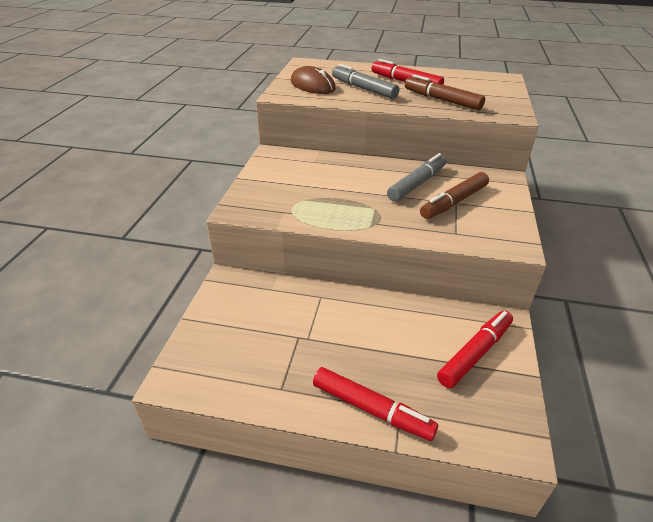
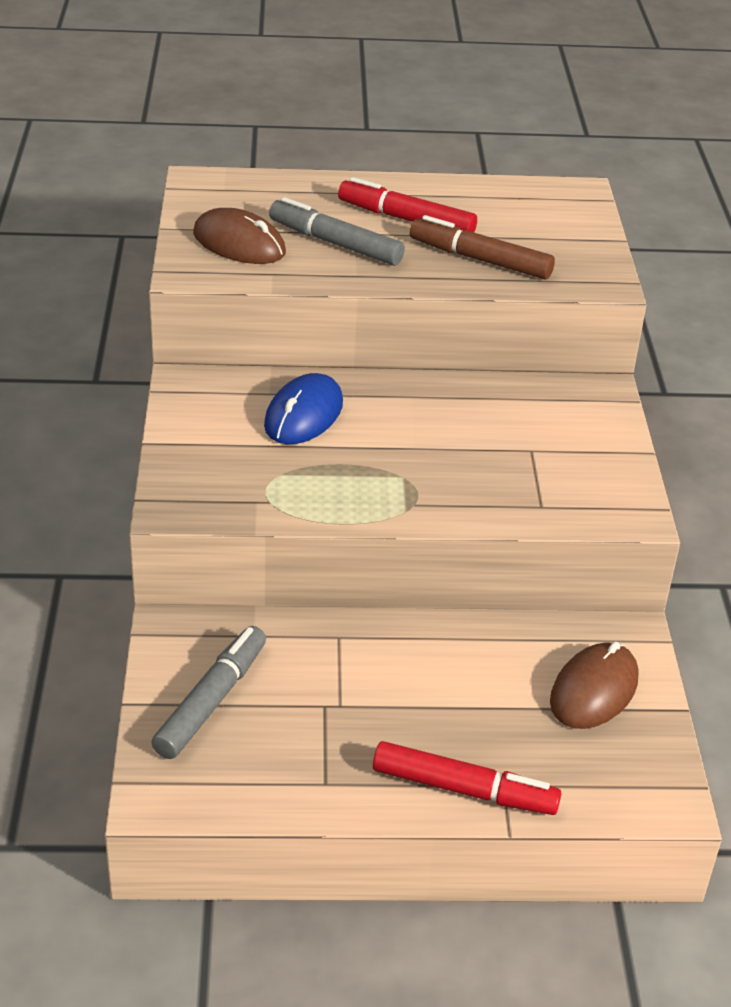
camera: 15 degrees left, 0 degrees up
(328, 173) = (303, 414): none -> blue mouse
(417, 184) = (460, 420): grey marker -> grey marker (211, 701)
(454, 202) = (528, 450): brown marker -> none
(475, 353) = (594, 690): red marker -> brown mouse

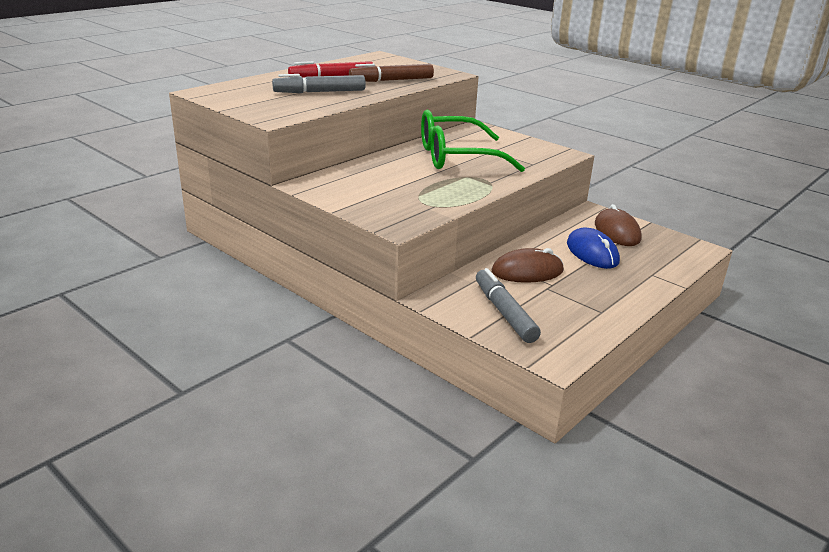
camera: 45 degrees left, 10 degrees down
(239, 243) = (274, 104): brown mouse -> brown mouse (527, 271)
(303, 414) = (383, 174): blue mouse -> blue mouse (592, 252)
(456, 435) = (457, 157): none -> green glasses
(464, 789) = (645, 283): red marker -> none

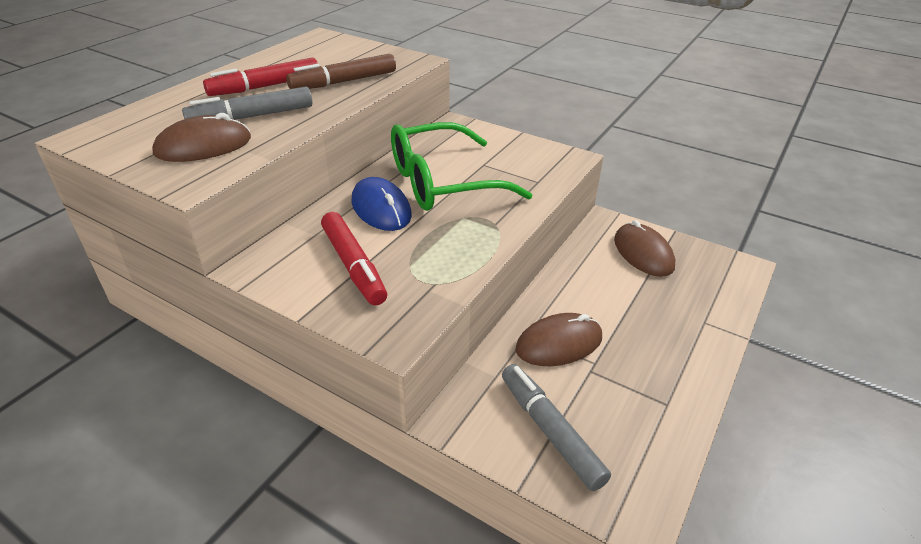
camera: 10 degrees left, 10 degrees up
(284, 103) = (203, 146): none -> brown mouse
(377, 191) = (354, 265): none -> red marker
(592, 252) = (625, 295): blue mouse -> blue mouse (381, 208)

